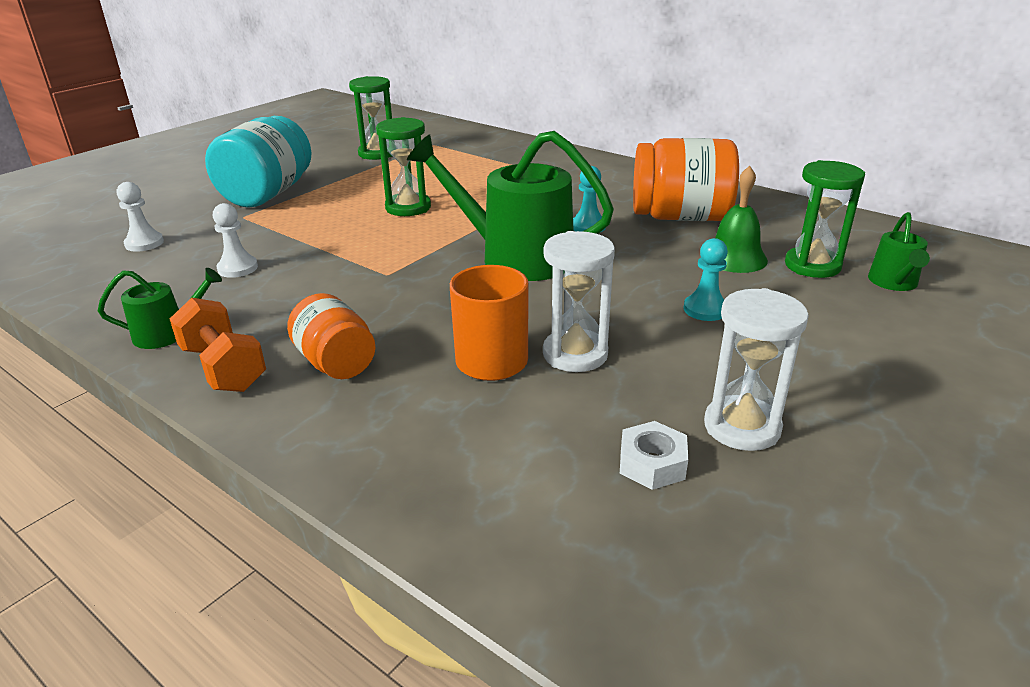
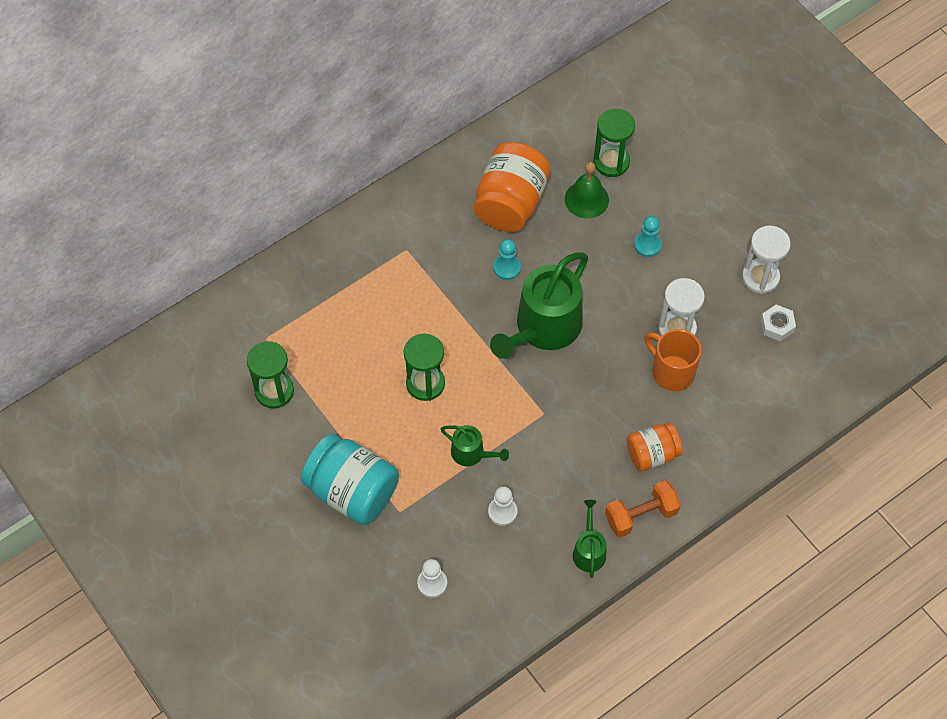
camera: 75 degrees left, 30 degrees up
(894, 283) = (646, 132): green watering can -> green watering can (471, 453)

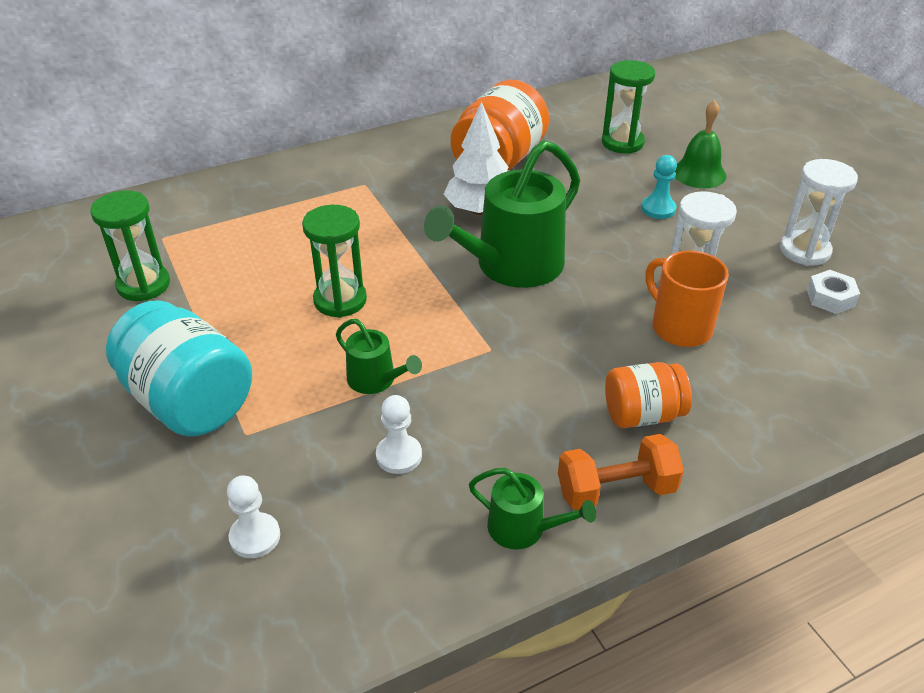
camera: 10 degrees right, 20 degrees down
(507, 268) = (479, 210): turquoise pawn -> white tree
(586, 199) = (588, 167): green bell -> green bell (699, 173)
(589, 551) = (523, 528): green watering can -> green watering can turned 105 degrees clockwise

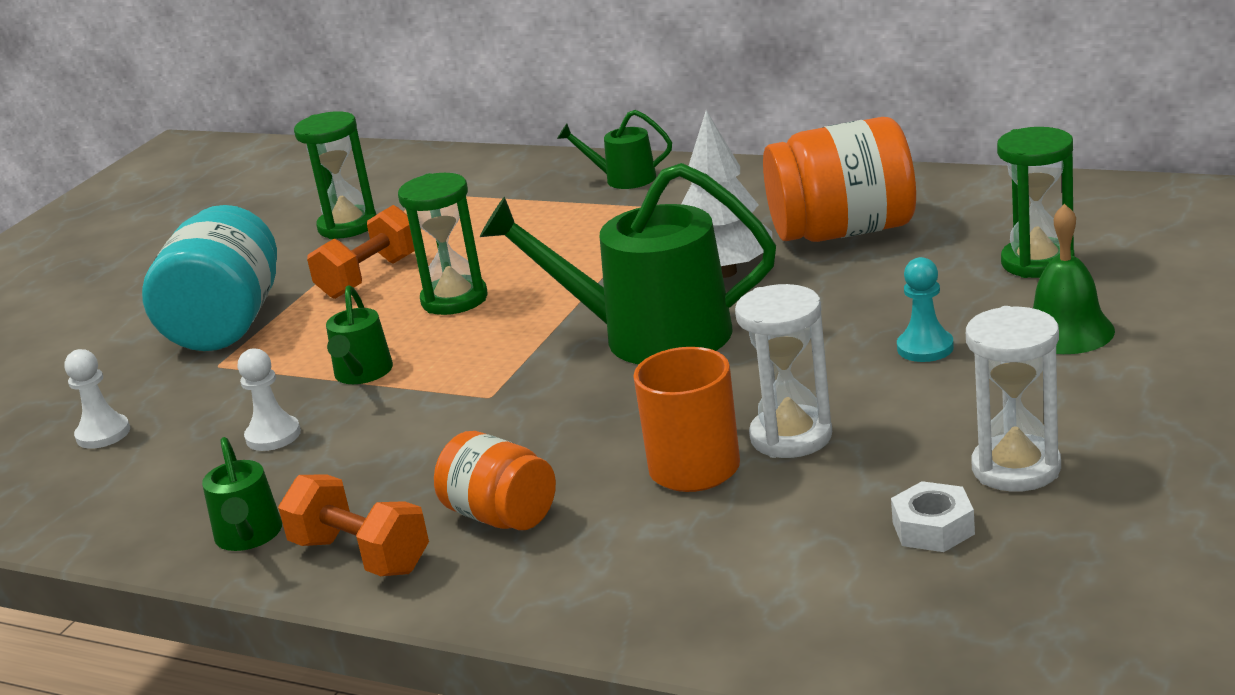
camera: 55 degrees right, 15 degrees down
(242, 313) = (370, 277): none -> orange dumbbell
(300, 175) = (624, 179): none -> green watering can

